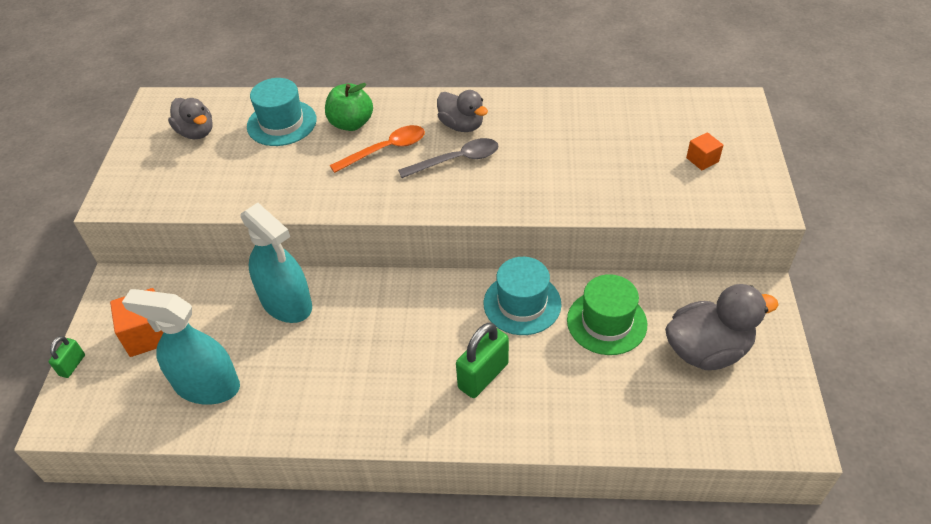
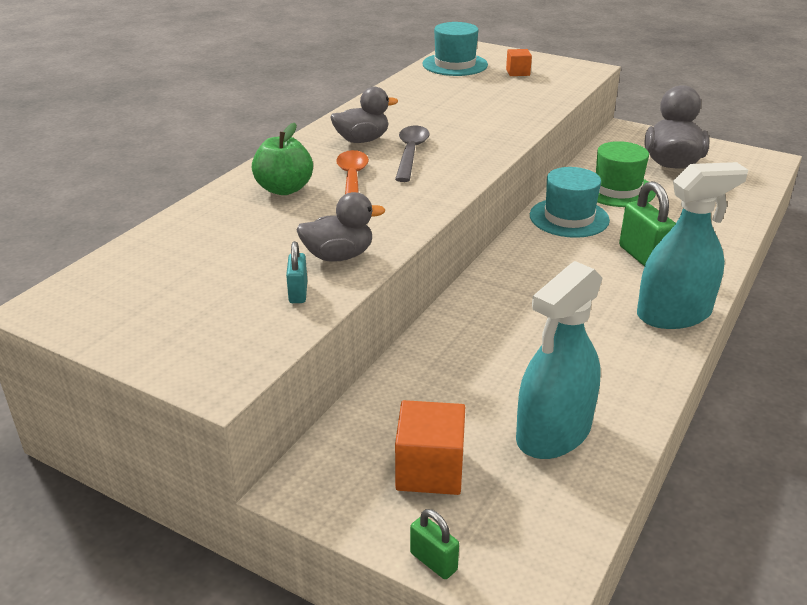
camera: 65 degrees left, 15 degrees down
(196, 132) = (160, 287): grey duck -> grey duck (338, 256)
(215, 190) = (298, 293): none -> turquoise padlock
(282, 123) = (225, 227): turquoise hat -> turquoise hat (455, 64)
(286, 303) = (462, 346): turquoise spray bottle -> turquoise spray bottle (673, 314)

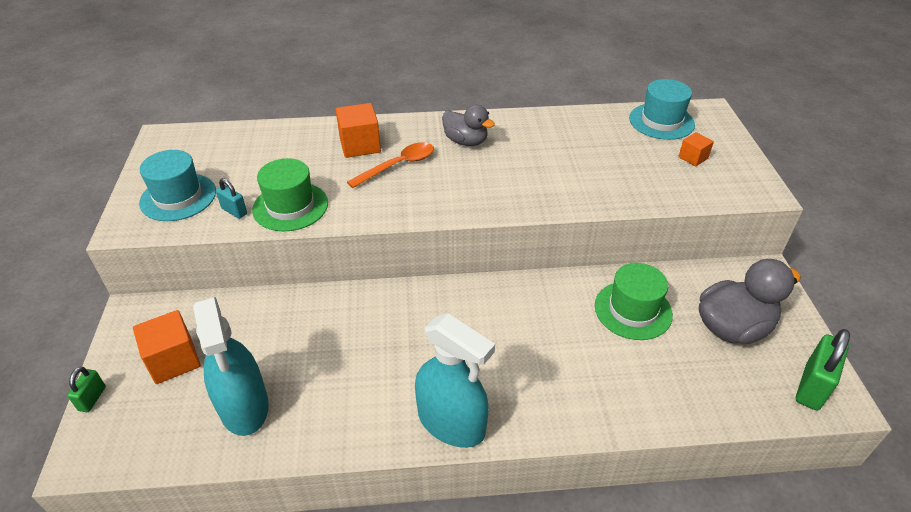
camera: 55 degrees right, 10 degrees up
(284, 189) = (360, 145): green apple -> orange cube
(298, 293) = (234, 211): turquoise padlock -> turquoise padlock turned 75 degrees clockwise
(338, 256) = (290, 206): grey duck -> green hat
(411, 153) = (468, 171): grey spoon -> none
(553, 433) = (244, 406): turquoise spray bottle -> turquoise spray bottle turned 120 degrees counterclockwise
(569, 218) = (549, 299): turquoise hat -> turquoise hat (178, 197)
(643, 257) = (527, 370): green padlock -> green padlock (811, 387)

